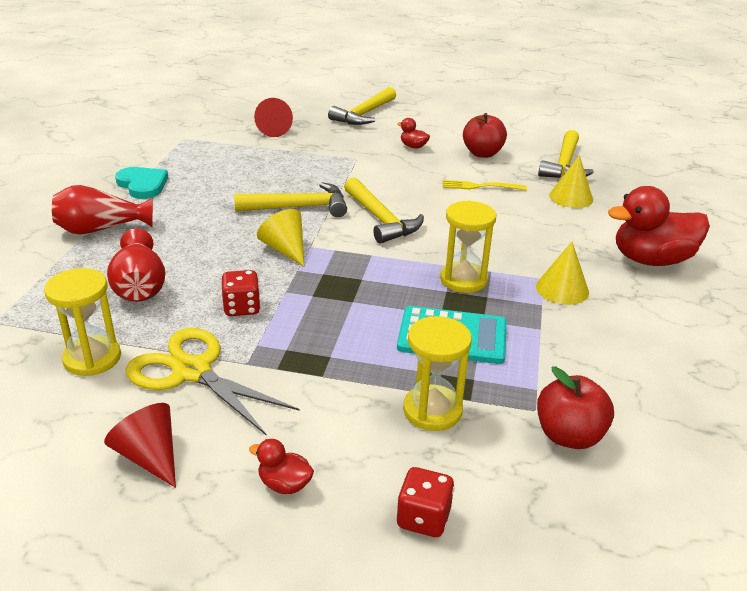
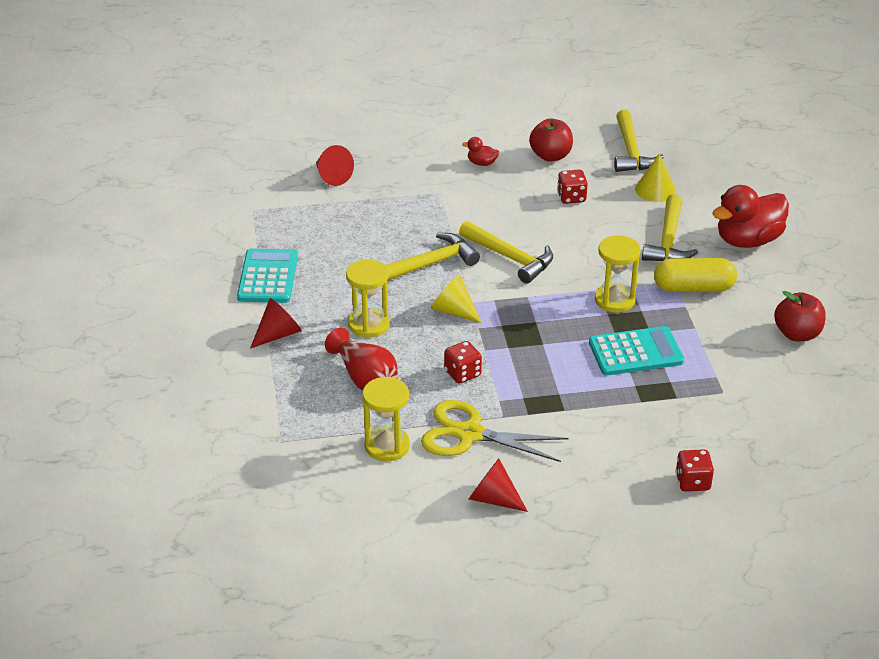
camera: 20 degrees left, 5 degrees up
(101, 229) = (278, 334): red vase -> red cone
(142, 185) = (267, 277): turquoise heart -> turquoise calculator
(284, 484) = (594, 488): red duck -> none
(364, 114) = (405, 131): yellow hammer -> yellow hammer (668, 240)
(432, 410) = (656, 412): yellow hourglass -> yellow hourglass (369, 324)
(480, 186) = (571, 197): yellow fork -> red dice
(562, 289) = (693, 288): yellow cone -> yellow capsule
(569, 435) = (753, 403): red apple -> red apple (797, 334)

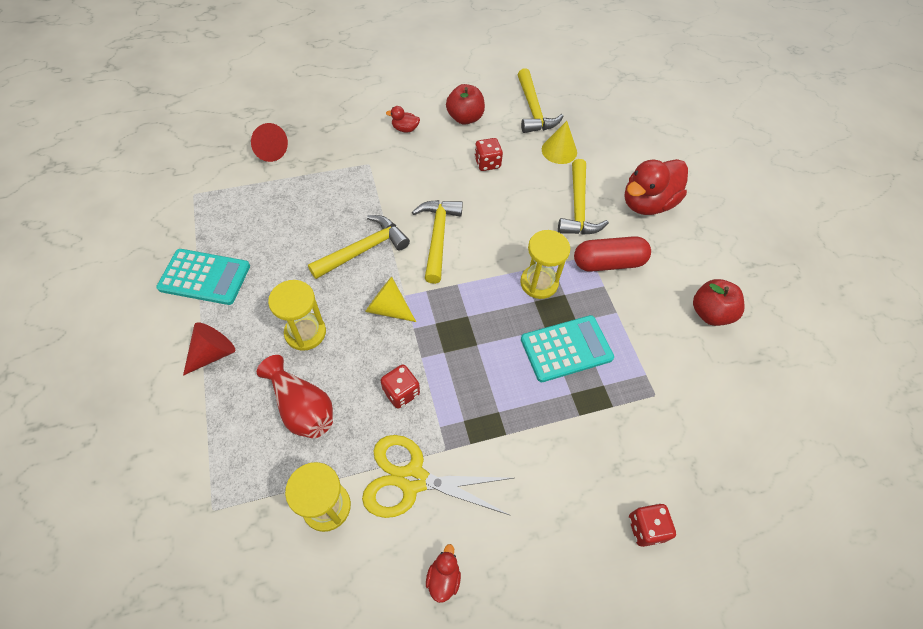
camera: 10 degrees left, 20 degrees up
(267, 277) = (205, 277): turquoise calculator -> turquoise calculator turned 105 degrees clockwise
(493, 498) = (443, 577): red cone -> red duck
(510, 257) = (437, 237): yellow hammer -> yellow hammer turned 120 degrees counterclockwise
(693, 288) = (608, 262): yellow capsule -> red capsule

